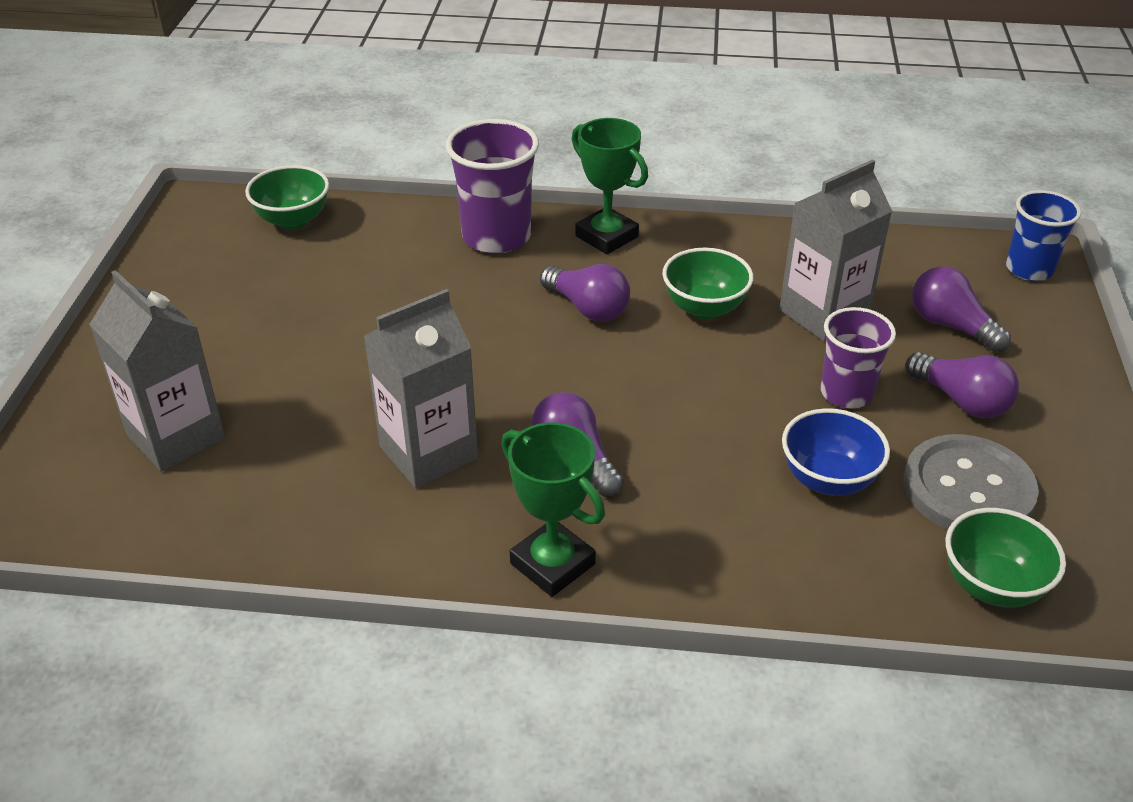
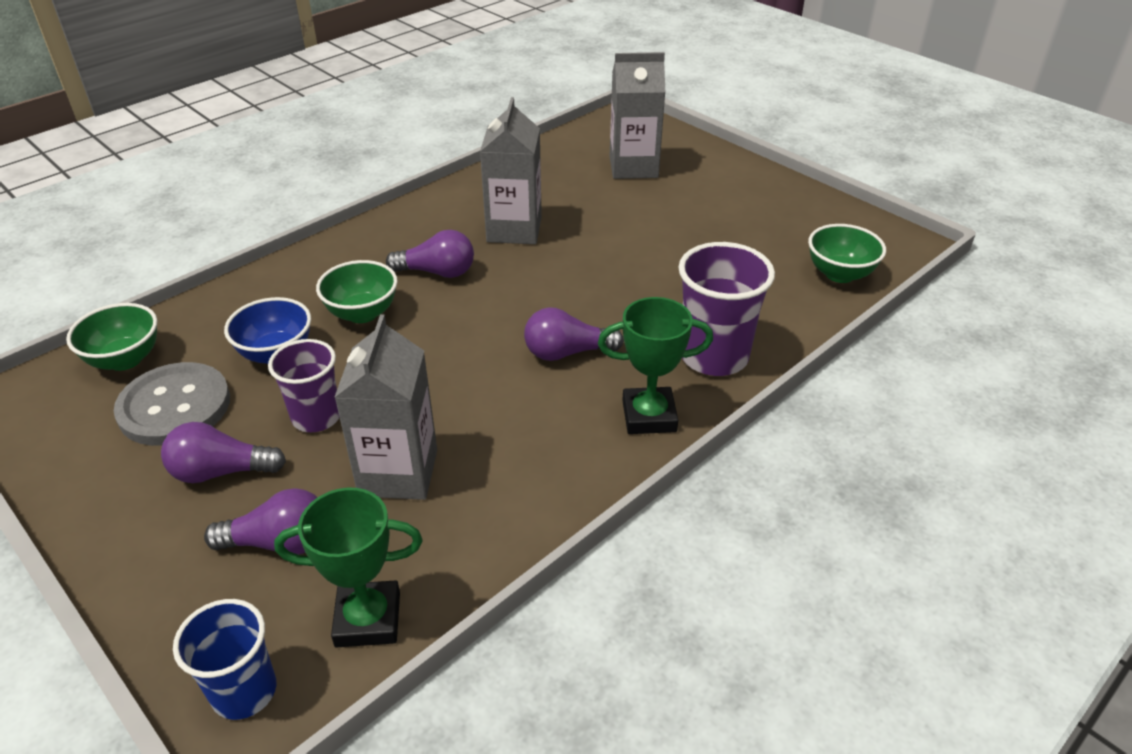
camera: 130 degrees right, 0 degrees up
(552, 564) = (383, 231): green trophy -> green trophy (368, 619)
(704, 308) = (492, 410): green bowl -> green bowl (362, 313)

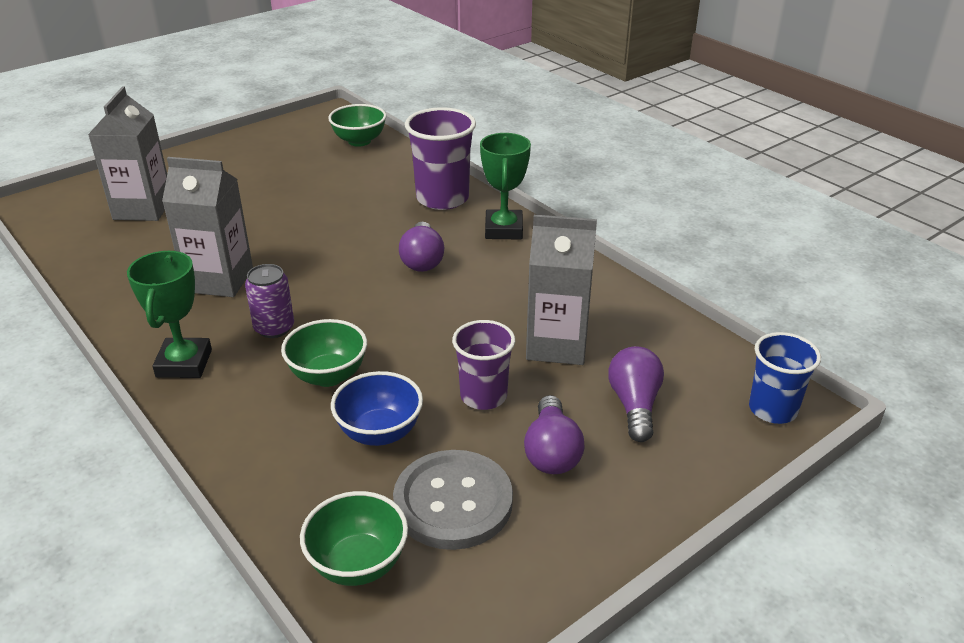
camera: 85 degrees left, 5 degrees down
(368, 619) = (701, 354): green trophy -> green trophy (184, 363)
(437, 272) = (274, 328): purple light bulb -> purple can

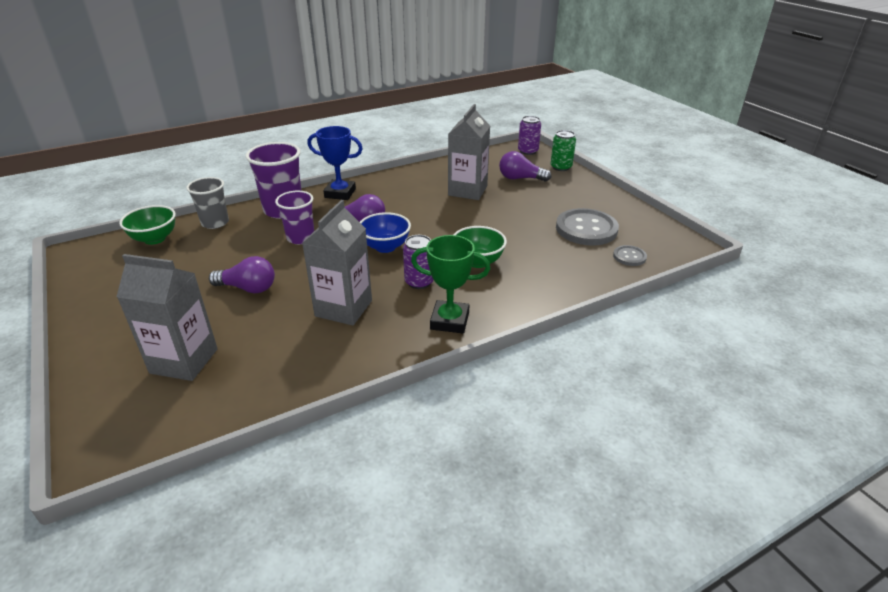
camera: 80 degrees left, 0 degrees up
(358, 564) = (629, 257): green bowl -> grey button
(379, 432) = (533, 246): blue bowl -> blue bowl (385, 247)
(400, 164) = (215, 223): none -> grey cup
(483, 396) = (507, 214): purple cup -> purple cup (300, 238)
(503, 229) = (340, 193): green trophy -> blue trophy
(552, 451) = (552, 201): purple light bulb -> purple light bulb (248, 288)
(718, 462) = (561, 167): none -> green can
(772, 409) = (528, 151): blue cup -> purple can

